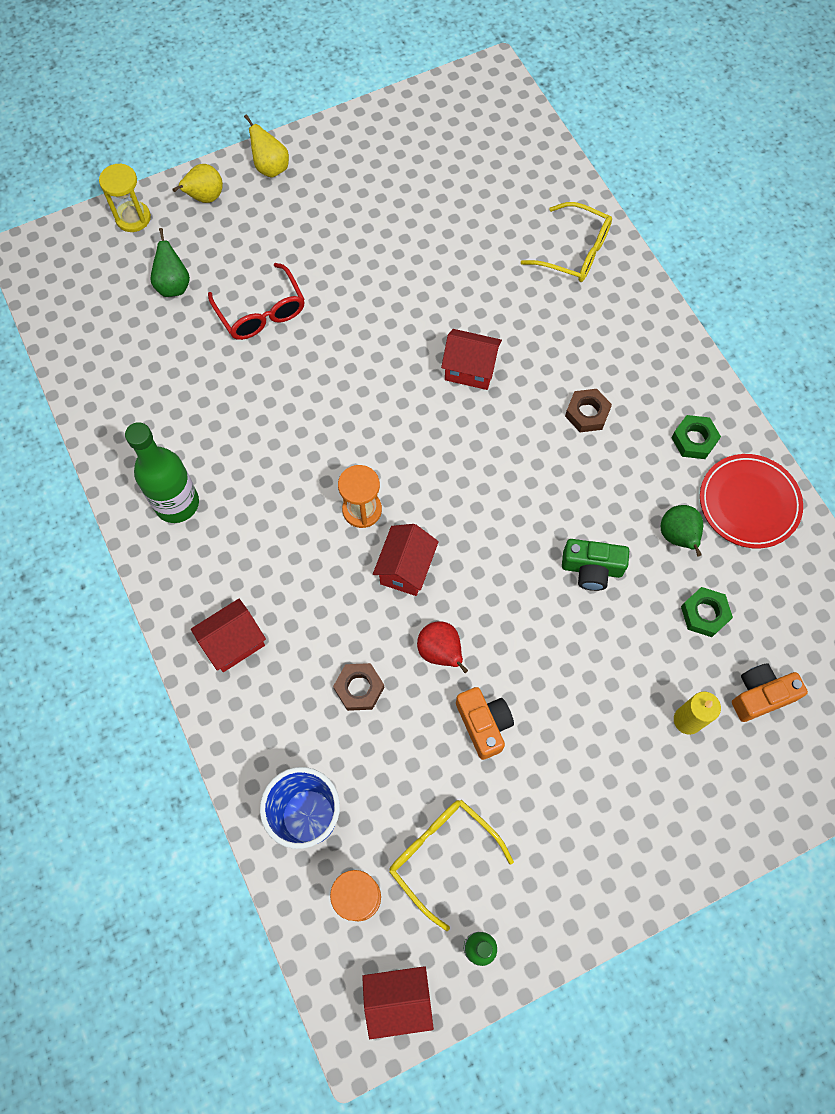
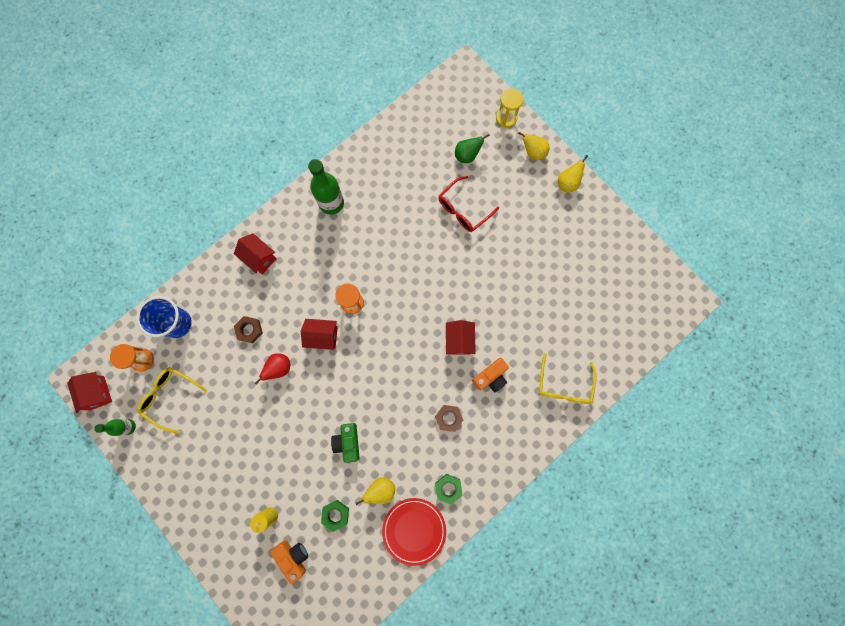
camera: 75 degrees right, 10 degrees up
(442, 855) = (170, 397): yellow glasses -> yellow glasses turned 90 degrees counterclockwise
(484, 724) = (243, 402): orange camera -> orange camera (491, 377)
(678, 537) = (380, 490): green pear -> yellow pear

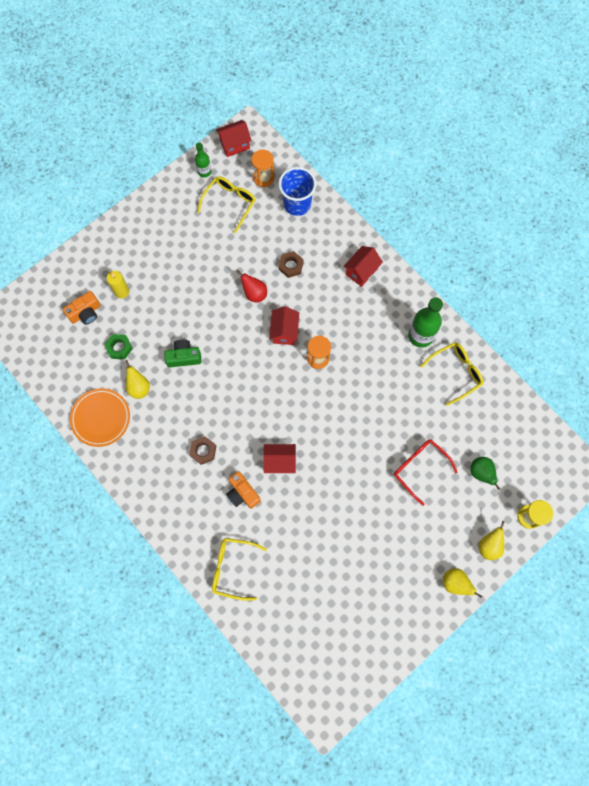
camera: 90 degrees right, 5 degrees down
(370, 173) = (455, 373): none -> yellow glasses
(414, 530) = (101, 418): red plate -> orange plate
(448, 488) = (137, 450): green nut -> none

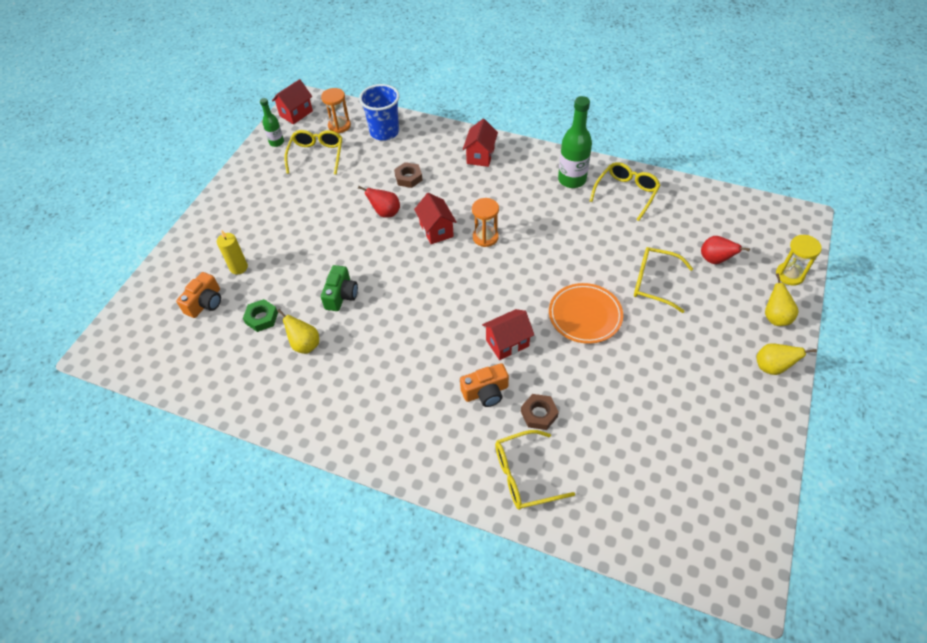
camera: 25 degrees left, 20 degrees down
(101, 418) = (274, 394): orange plate -> orange plate (585, 315)
(184, 357) = (341, 295): green camera -> green camera turned 135 degrees clockwise
(203, 451) = (415, 372): brown nut -> brown nut (539, 414)
(242, 493) = (486, 392): orange camera -> orange camera turned 45 degrees counterclockwise
(419, 468) = (654, 283): red glasses -> yellow glasses
(481, 473) = (715, 260): green pear -> red pear

